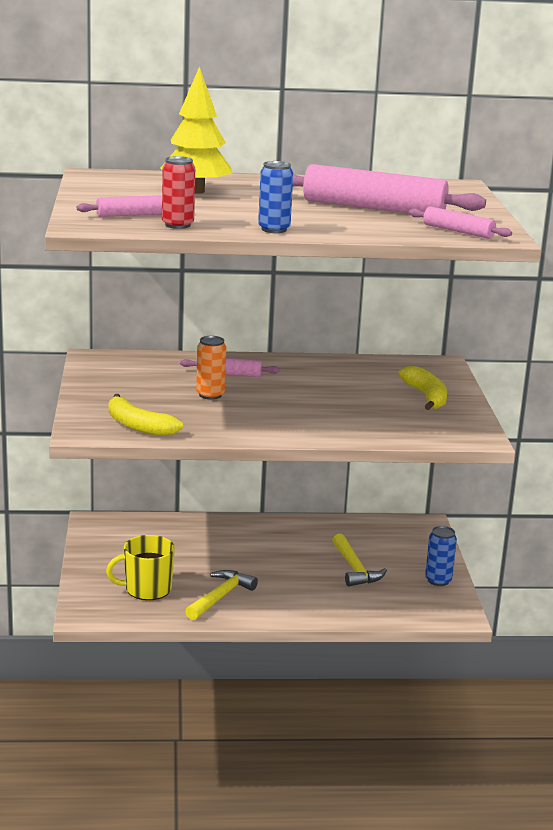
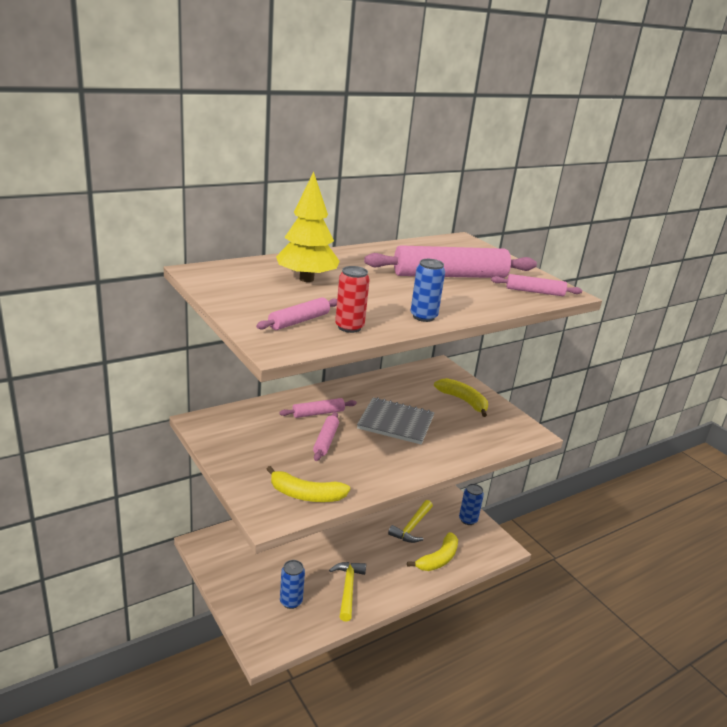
camera: 30 degrees left, 5 degrees up
(147, 589) = (291, 601): yellow mug -> blue can
(210, 395) = (326, 441): orange can -> pink rolling pin
(312, 397) = (396, 422): none -> grey notebook
(355, 568) = (412, 527): yellow hammer -> yellow hammer turned 75 degrees clockwise
(358, 603) = (438, 559): none -> yellow banana

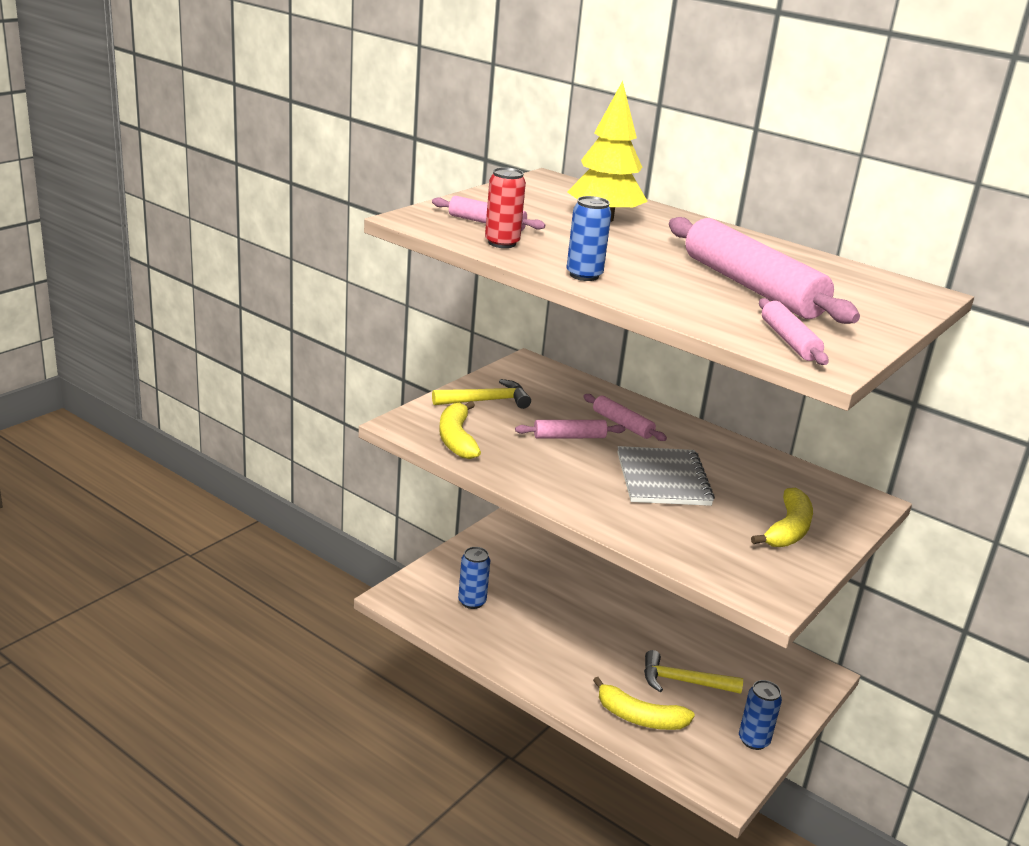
camera: 70 degrees right, 0 degrees up
(347, 589) = (522, 642): yellow hammer -> yellow hammer (486, 401)

